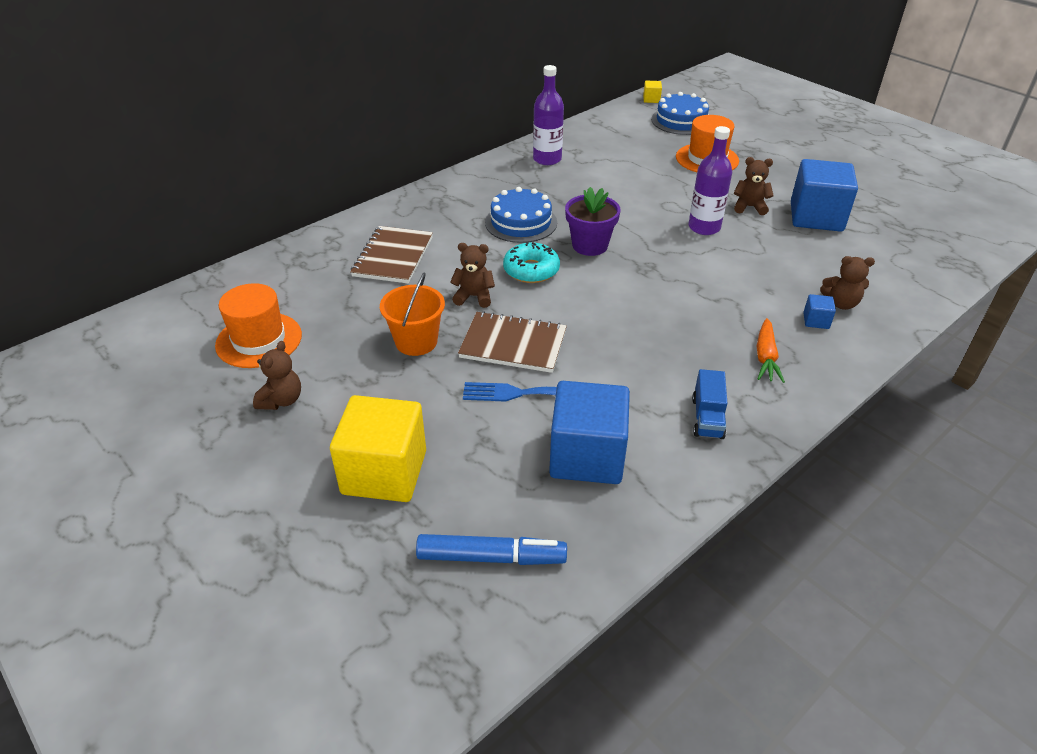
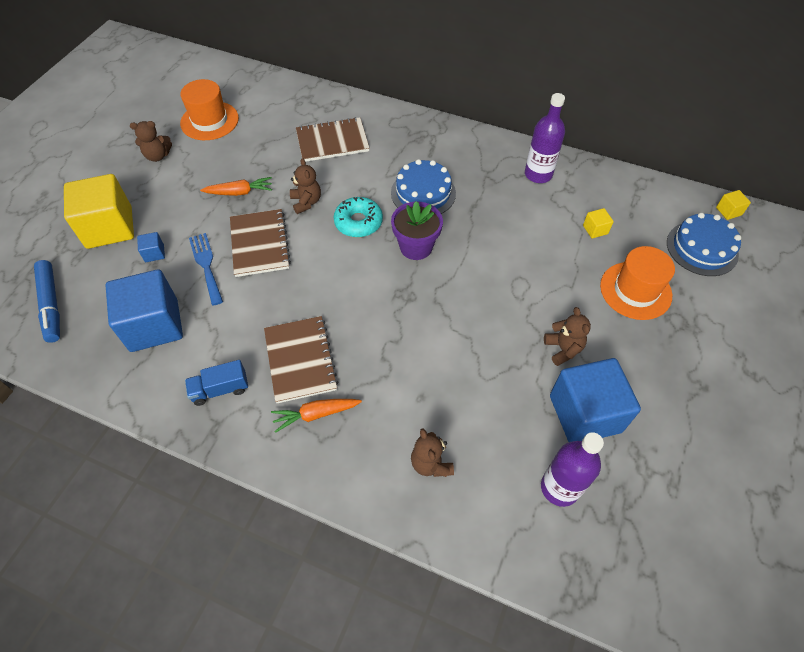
camera: 65 degrees right, 15 degrees up
(416, 342) = (240, 192): orange bucket -> orange carrot
(632, 155) = (595, 229): none -> yellow cube
(694, 352) = (300, 360): none -> brown notebook
(704, 227) = (498, 320): purple bottle -> purple bottle (559, 487)
(816, 321) = (390, 446): blue cube -> blue cube (154, 253)

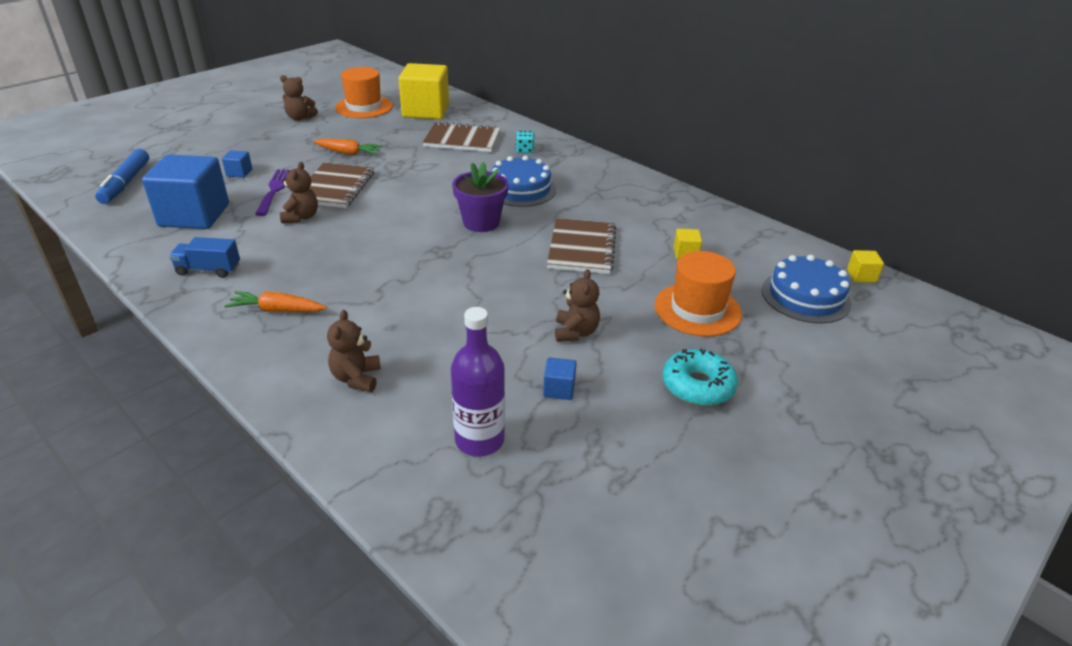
camera: 20 degrees right, 20 degrees down
(109, 227) = (218, 150): yellow cube -> yellow cube (426, 111)
(206, 265) = (275, 190): blue fork -> purple fork
(300, 360) = (299, 270): brown notebook -> brown notebook (582, 248)
(306, 202) = (402, 171): brown teddy bear -> brown teddy bear (301, 217)
(358, 222) = (439, 194): turquoise donut -> turquoise donut (697, 386)
(396, 139) = (524, 150): none -> turquoise dice
(538, 174) = (653, 202): purple bottle -> none
(585, 414) = (559, 389): blue cube -> blue cube, size x0.41

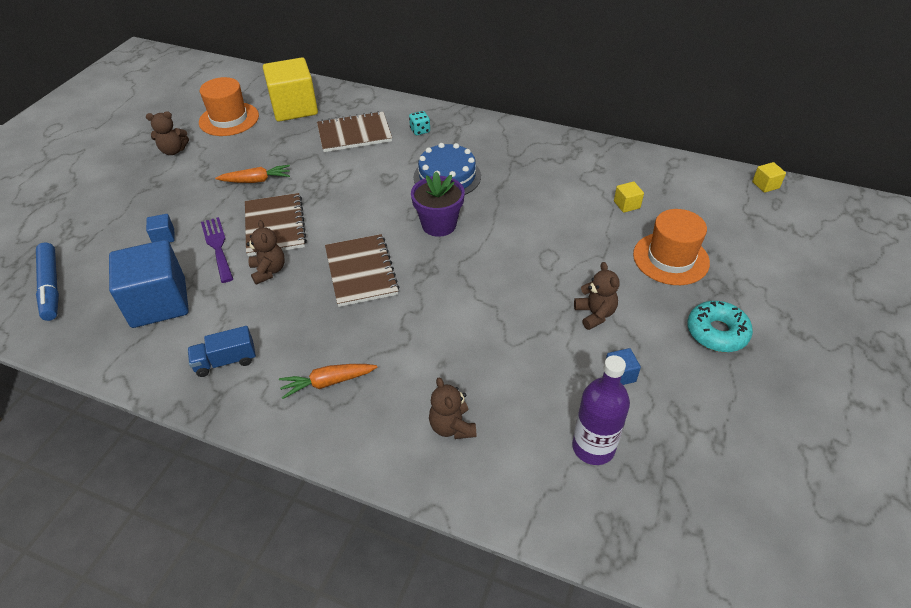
camera: 20 degrees left, 10 degrees up
(582, 248) = (542, 225): brown notebook -> brown notebook (361, 271)
(805, 296) = (739, 218): blue cake -> none

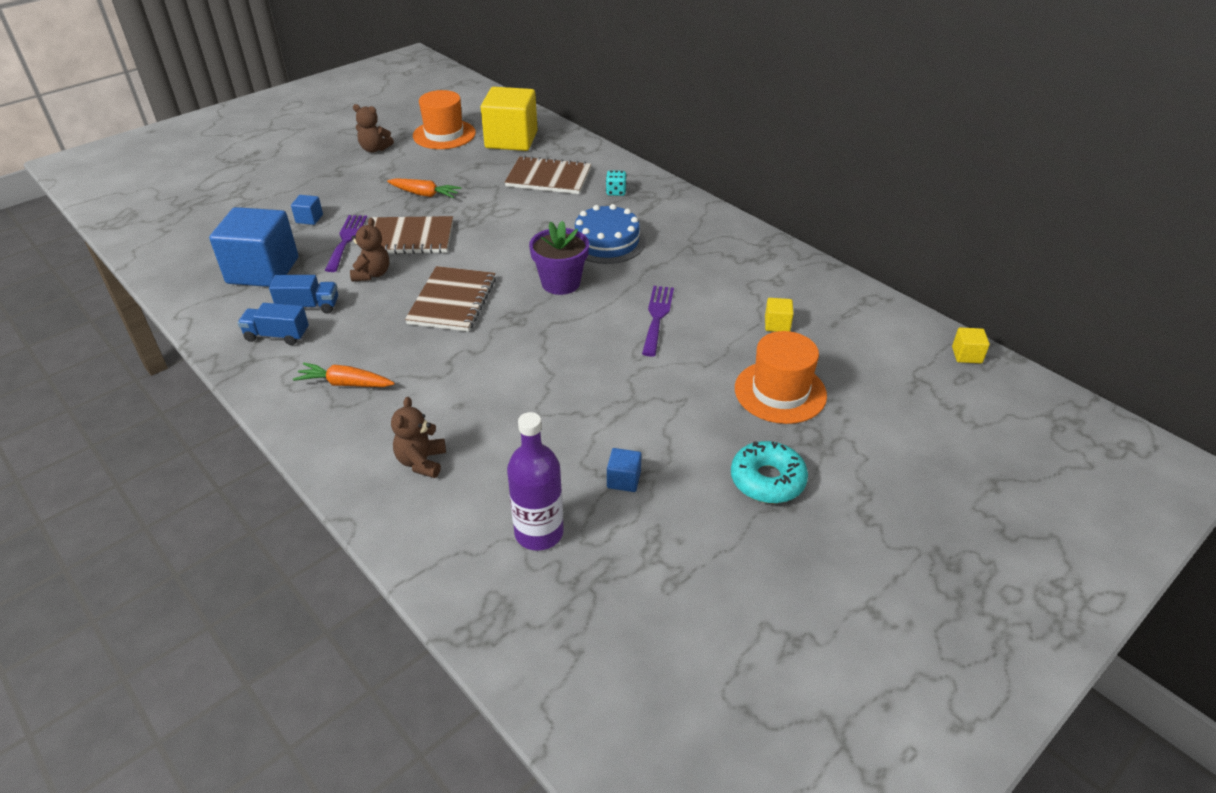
camera: 25 degrees right, 5 degrees down
(51, 286) = (193, 231): blue marker -> none
(233, 322) = (309, 306): none -> blue truck
(275, 226) = (409, 238): brown notebook -> brown notebook turned 75 degrees clockwise
(536, 228) = (657, 317): none -> purple fork
(595, 314) = (648, 416): brown teddy bear -> none

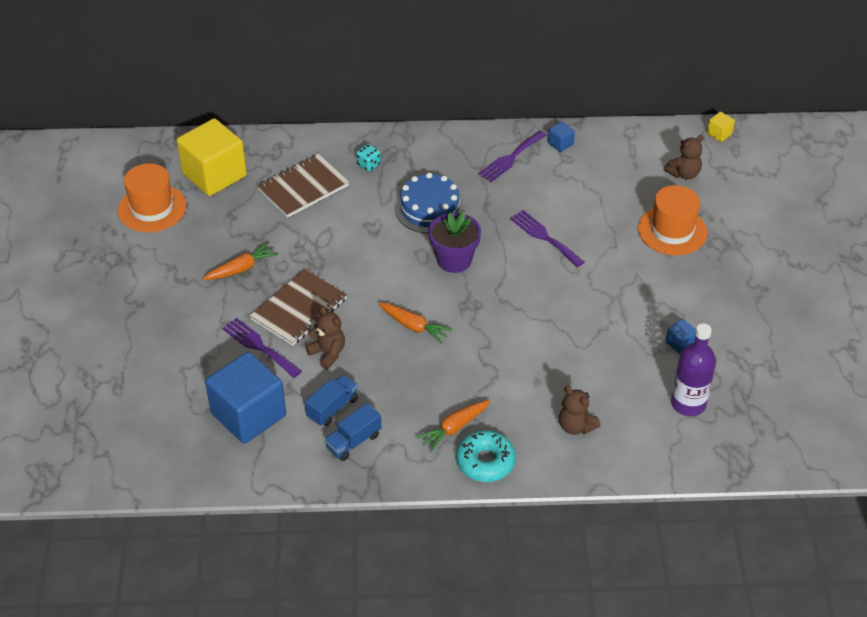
camera: 50 degrees left, 5 degrees up
(309, 219) = (197, 354): blue cube -> blue cube (560, 144)
(375, 149) = (122, 262): brown teddy bear -> brown teddy bear (684, 173)
(452, 301) = (414, 326): brown notebook -> orange carrot
(729, 251) = (510, 158): none -> purple fork
(767, 480) = (736, 284): turquoise donut -> turquoise donut (485, 462)
(777, 324) = (610, 189): yellow cube -> none

